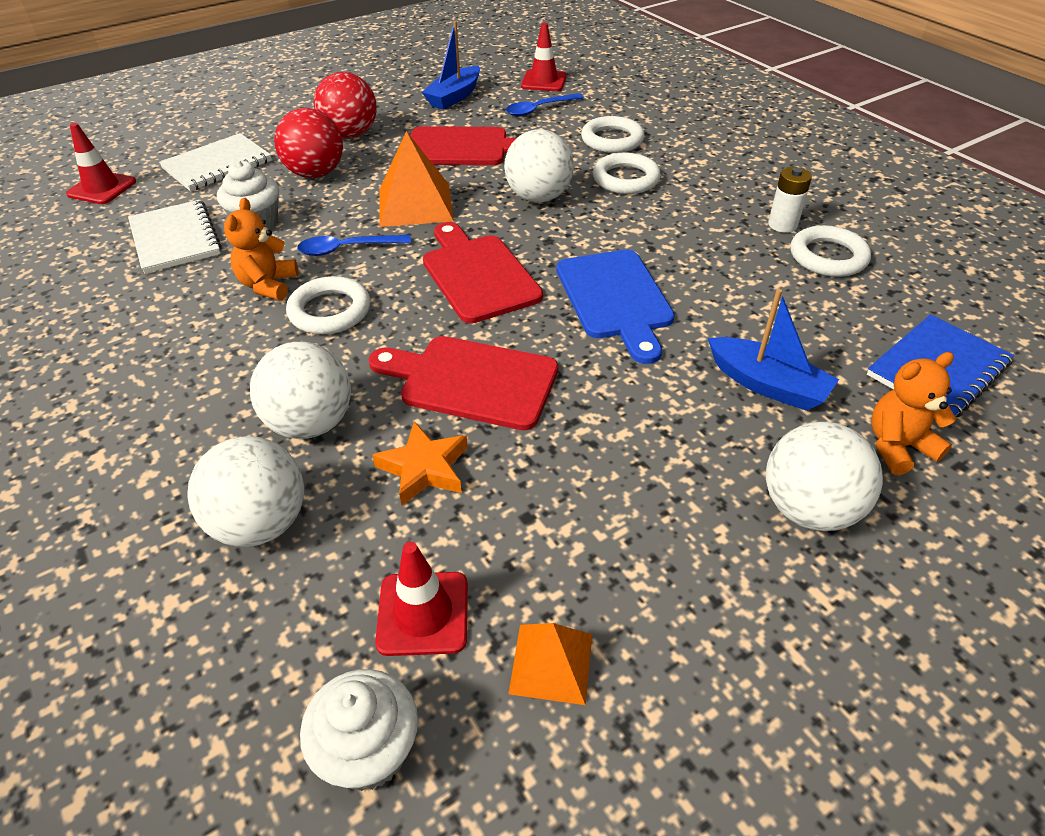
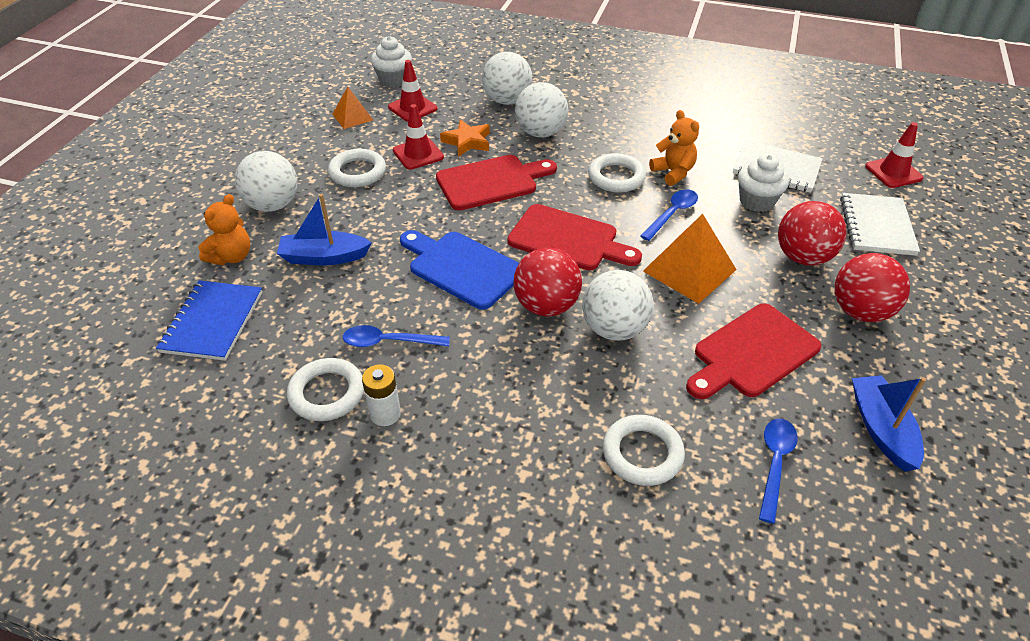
camera: 140 degrees right, 0 degrees up
(543, 81) = (850, 535): red traffic cone -> red traffic cone (418, 154)
(572, 234) = (546, 306): none -> red ball
(625, 179) = (569, 396): white ring -> white ring (357, 172)
(745, 269) = (388, 342): none -> blue spoon

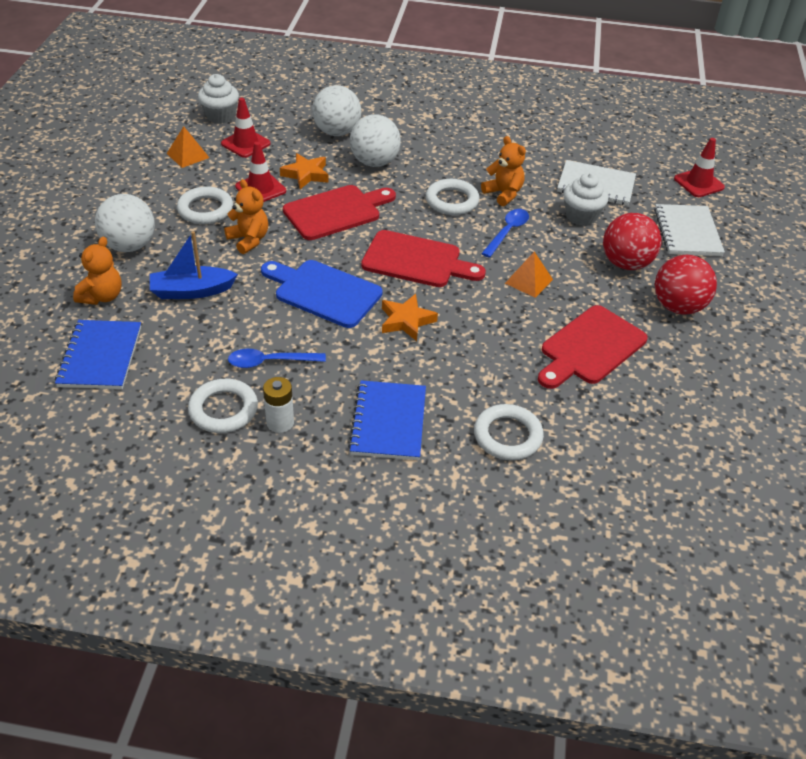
camera: 10 degrees left, 0 degrees up
(395, 206) = (249, 240): none -> orange teddy bear
(506, 424) = (388, 422): none -> blue notebook
(546, 306) = (406, 321): red ball -> orange star
(614, 329) = (469, 336): white ball -> none
(689, 270) = (528, 281): orange pyramid -> orange pyramid, size x0.59
(775, 463) = (617, 434): blue spoon -> none
(881, 429) = (701, 400): blue boat -> none

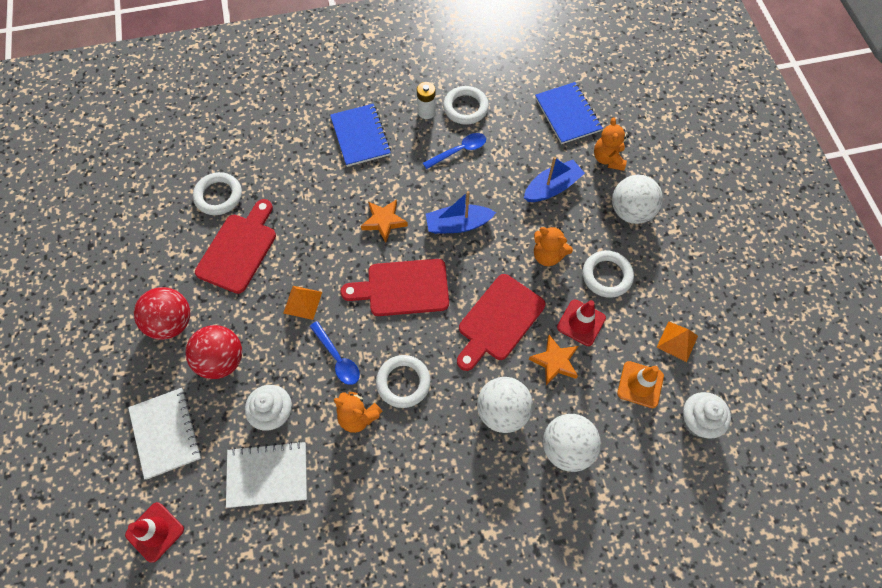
camera: 160 degrees right, 20 degrees up
(245, 143) = (640, 384): red traffic cone -> orange traffic cone
(324, 292) = (458, 224): blue cutting board -> blue boat
(507, 232) = (337, 359): blue spoon -> blue spoon turned 45 degrees counterclockwise
(507, 436) = (281, 154): white ring -> white ring (218, 196)

